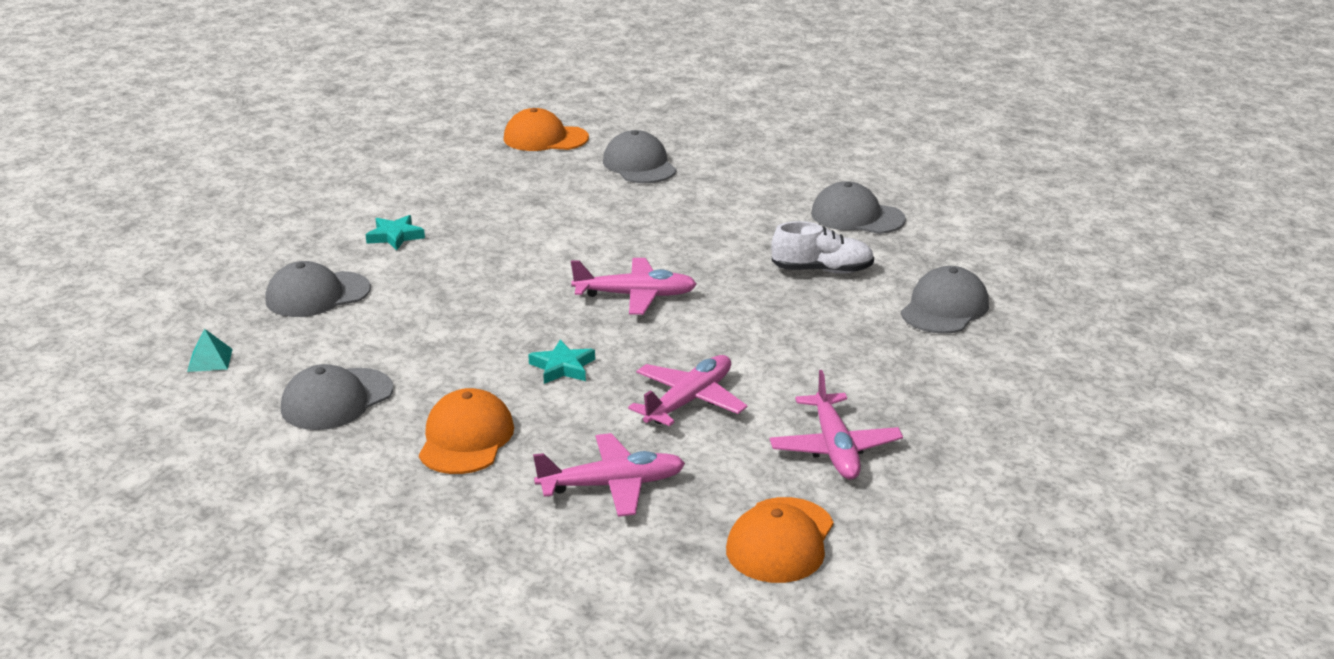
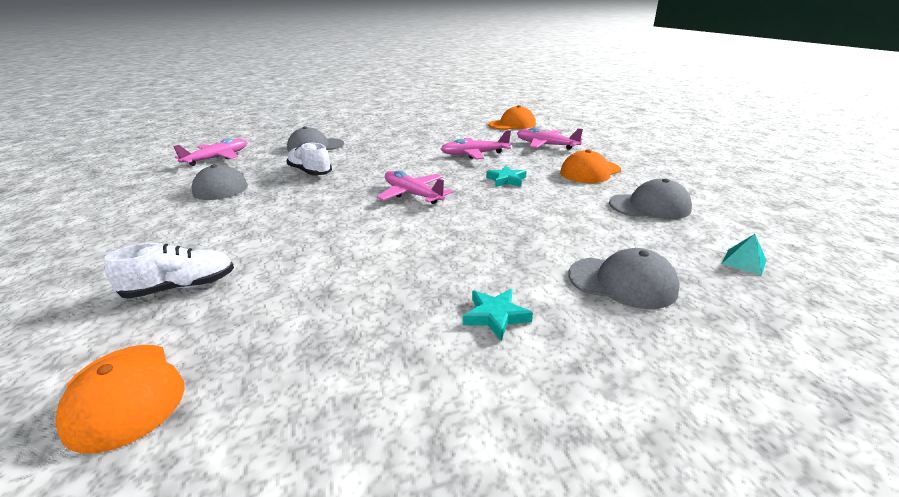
camera: 135 degrees left, 0 degrees up
(639, 165) = (181, 287): grey cap -> white shoe
(835, 448) = (453, 132): pink plane -> pink plane (217, 158)

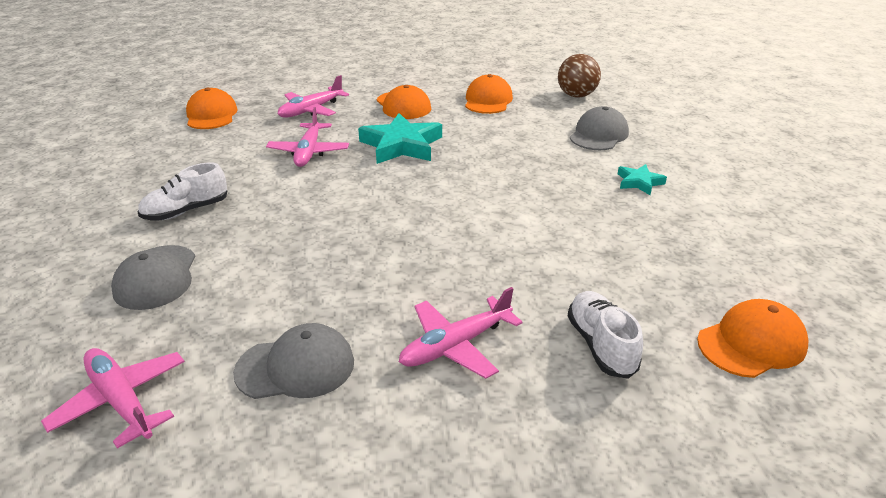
camera: 80 degrees left, 5 degrees up
(310, 172) = (289, 276): white shoe -> white shoe (186, 211)
(412, 194) = (415, 200): pink plane -> pink plane (456, 345)
(506, 180) = (401, 145): turquoise star -> turquoise star, size x1.93
(649, 206) = (488, 100): grey cap -> orange cap
(744, 262) = (576, 95): turquoise pyramid -> brown ball

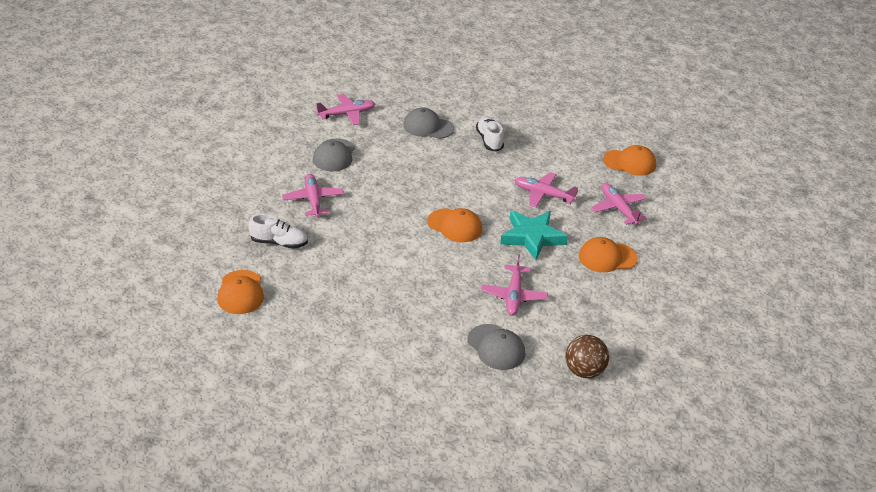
camera: 110 degrees right, 5 degrees up
(488, 100) = (597, 309): orange cap -> orange cap (455, 226)
(512, 139) = (514, 295): none -> pink plane
(639, 182) = (411, 332): turquoise star -> none

